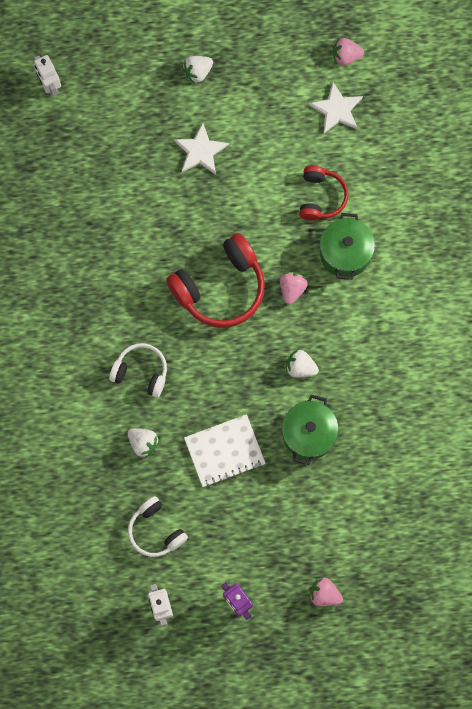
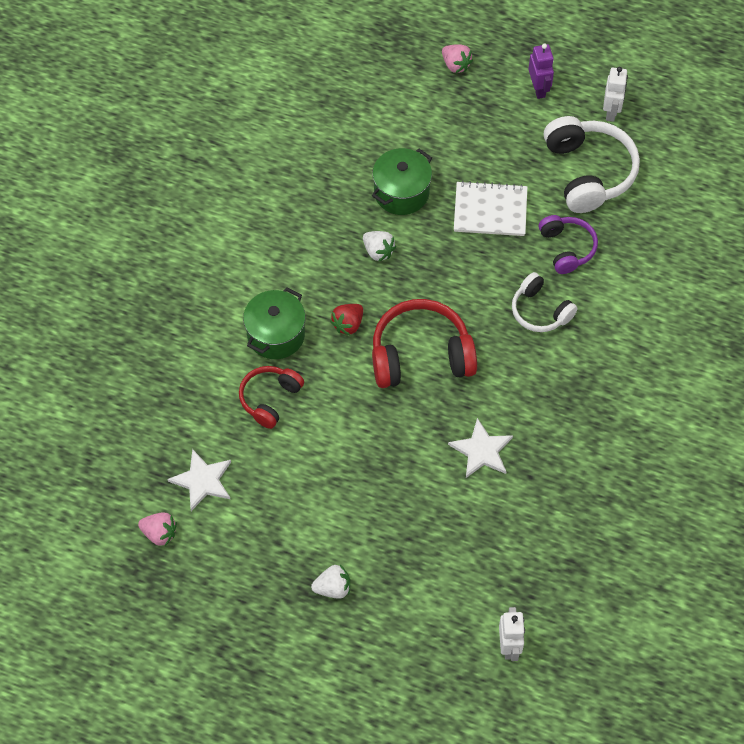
camera: 155 degrees left, 15 degrees down
(143, 443) = (567, 248): white strawberry -> purple headphones
(155, 531) = (588, 172): white headphones -> white headphones, size x1.68
(200, 151) = (373, 500): white star -> white star (481, 451)
(292, 289) = (348, 324): pink strawberry -> red strawberry

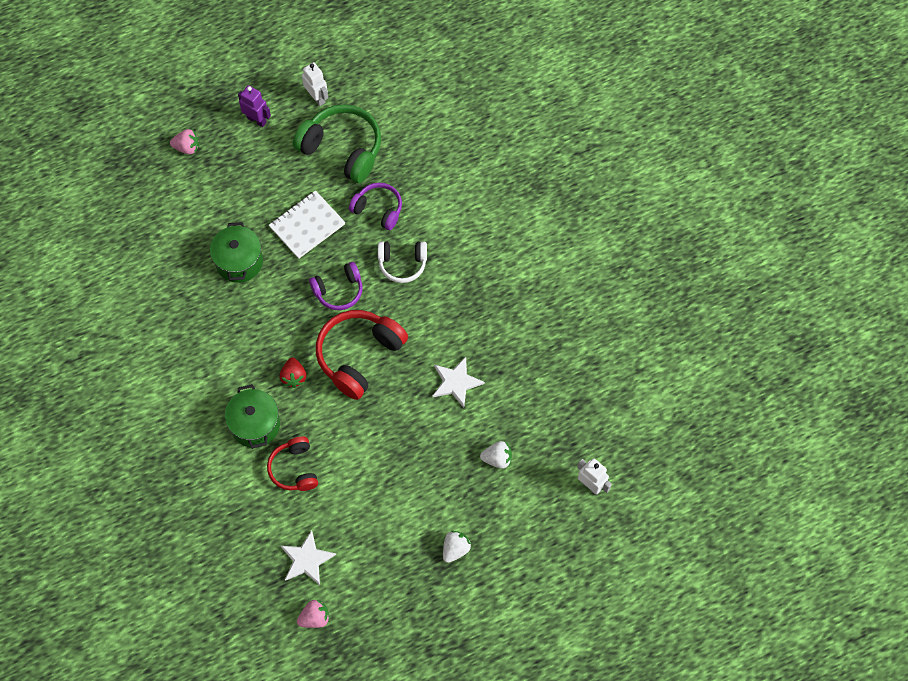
camera: 45 degrees left, 5 degrees up
(378, 251) = (264, 313): white strawberry -> white strawberry (497, 459)
(460, 287) = (339, 291): none -> purple headphones
(588, 172) = (342, 149): white headphones -> green headphones

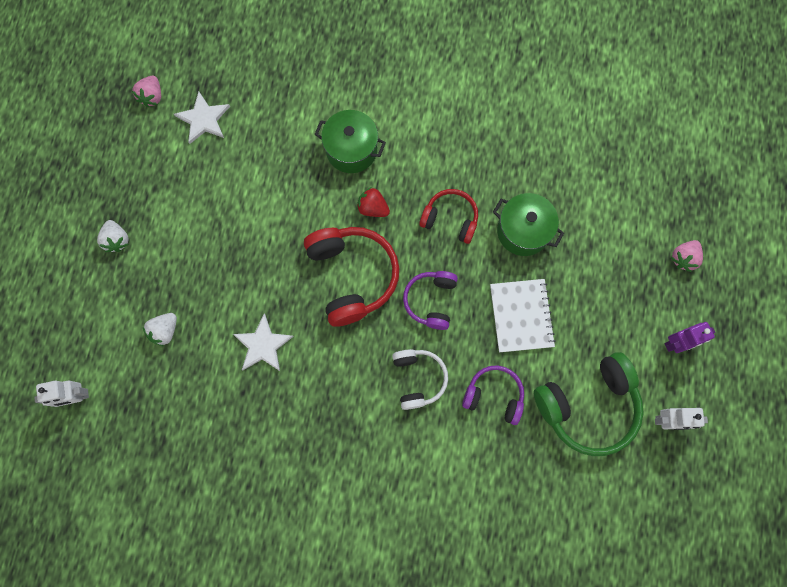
camera: 125 degrees right, 10 degrees up
(294, 469) = (288, 157): red headphones -> red headphones (450, 219)
(378, 209) = (494, 395): purple headphones -> purple headphones turned 135 degrees counterclockwise
(402, 264) = (418, 378): white headphones -> white headphones turned 135 degrees clockwise

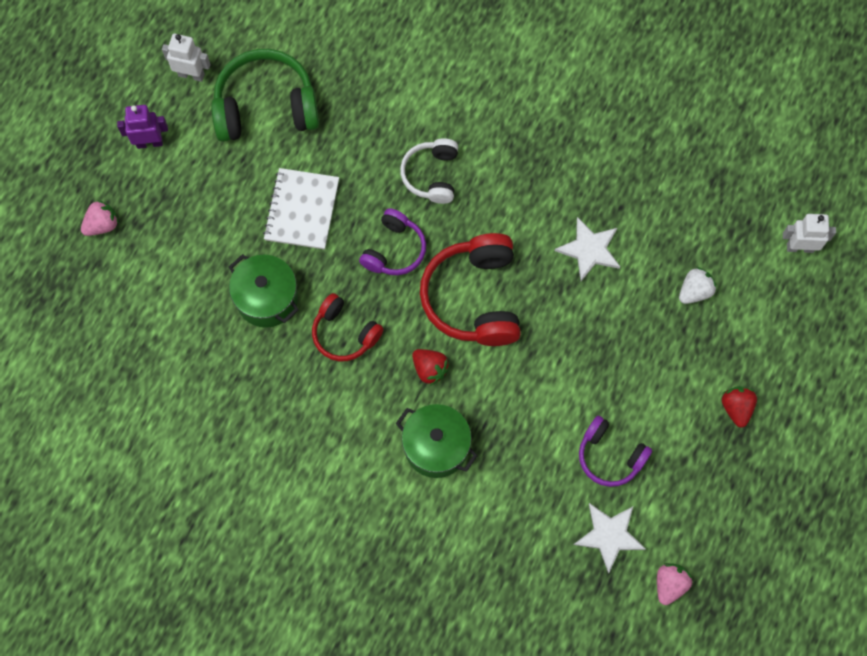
camera: 165 degrees left, 5 degrees down
(117, 240) = (736, 408): white strawberry -> red strawberry
(494, 395) = (358, 140): purple headphones -> purple headphones (610, 456)

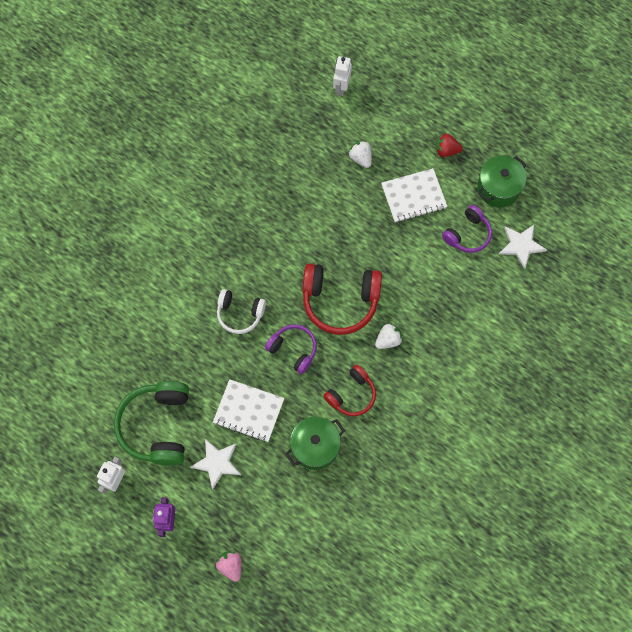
camera: 80 degrees left, 0 degrees up
(430, 369) = (388, 340): red strawberry -> white strawberry
(436, 447) = (445, 345): green pot -> green pot (498, 188)
(589, 249) = (318, 218): white star -> white star (217, 463)
(652, 372) = (413, 196): none -> white notebook
(669, 584) = (557, 215): pink strawberry -> none

